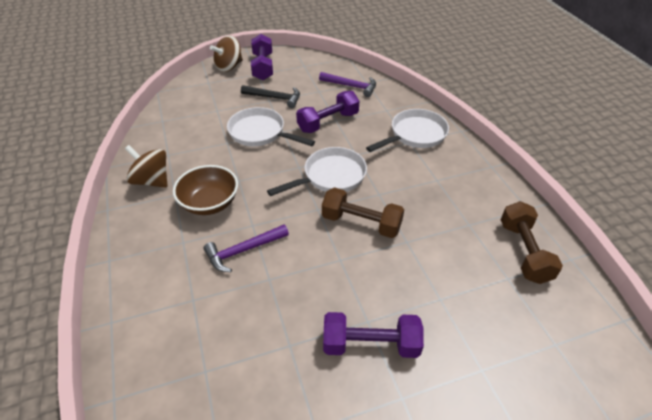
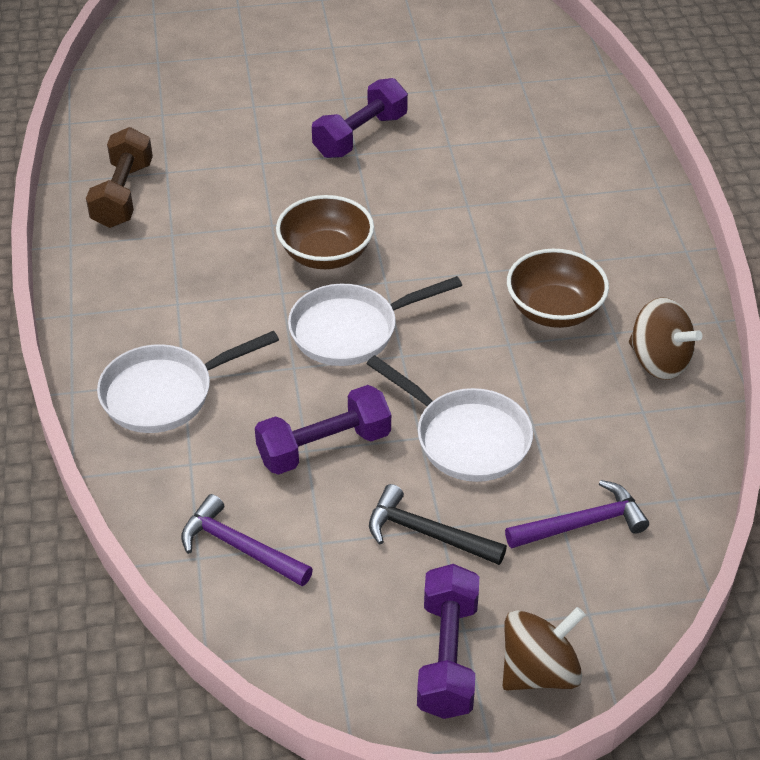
camera: 170 degrees left, 0 degrees up
(243, 251) = (500, 239): purple hammer -> purple hammer (582, 523)
(361, 223) = (326, 254): brown dumbbell -> brown bowl
(370, 344) = (360, 135): purple dumbbell -> purple dumbbell turned 60 degrees counterclockwise

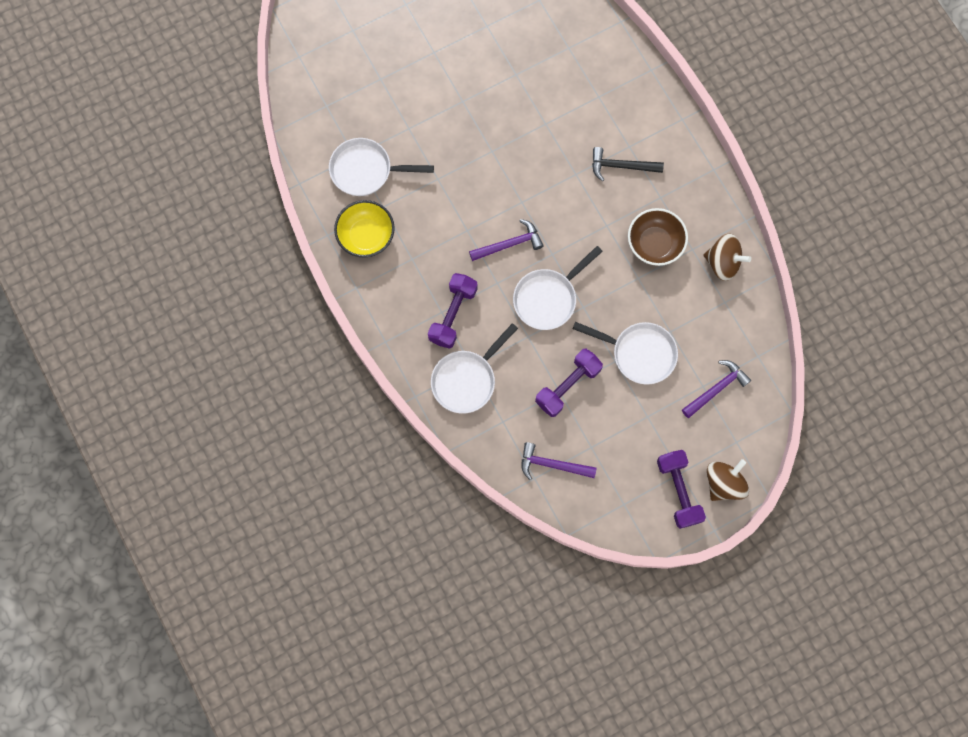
camera: 20 degrees left, 30 degrees up
(123, 195) = (366, 236): brown dumbbell -> yellow bowl
(167, 131) = (366, 170): none -> white pan
(326, 254) = (509, 244): brown bowl -> purple hammer
(360, 135) = (487, 133): purple dumbbell -> purple dumbbell (453, 314)
(427, 534) = (642, 422): black hammer -> black hammer (621, 166)

